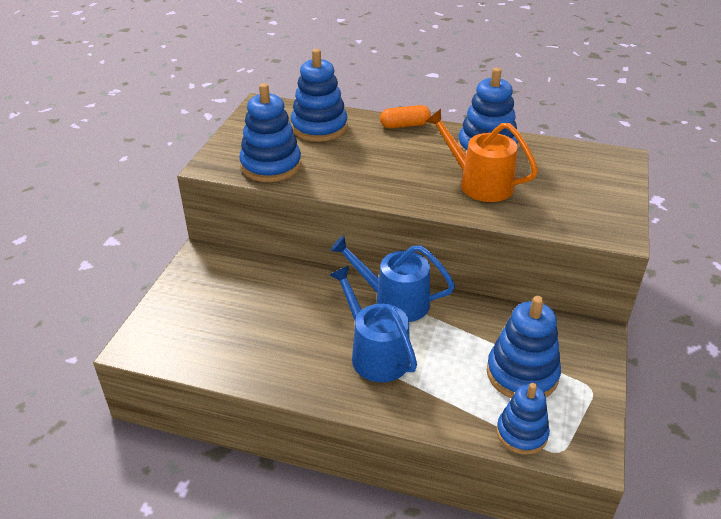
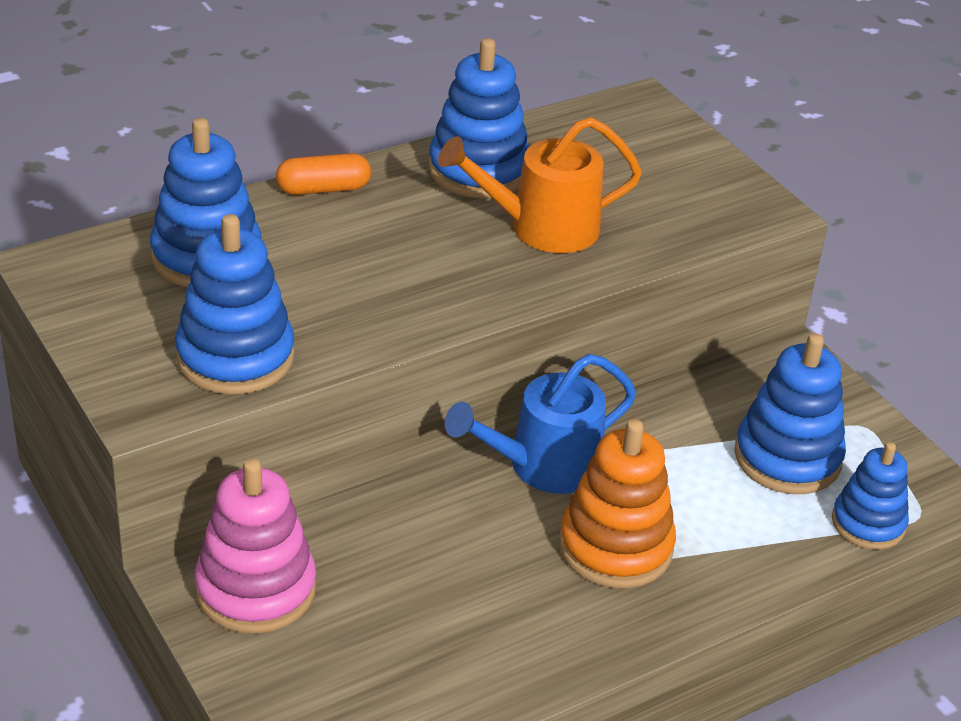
camera: 50 degrees left, 0 degrees up
(216, 273) = (256, 589): none -> pink stacking toy
(375, 354) = (615, 547): blue watering can -> orange stacking toy
(405, 125) = (323, 189): orange capsule -> orange capsule turned 45 degrees clockwise

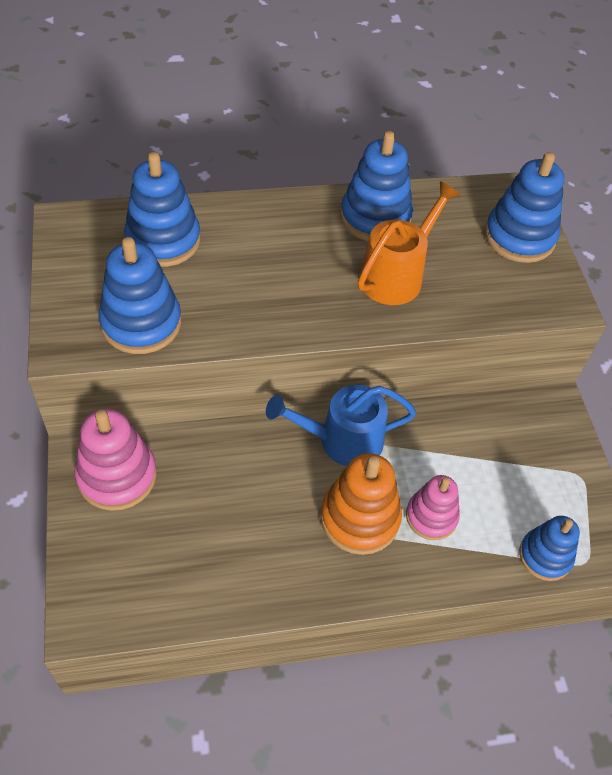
camera: 20 degrees right, 15 degrees up
(323, 189) = (264, 207): orange capsule -> none
(542, 227) = (396, 275): orange watering can -> orange watering can turned 120 degrees clockwise
(706, 520) = (431, 516): none -> pink stacking toy
(787, 458) = (512, 485): blue stacking toy -> blue stacking toy (519, 237)

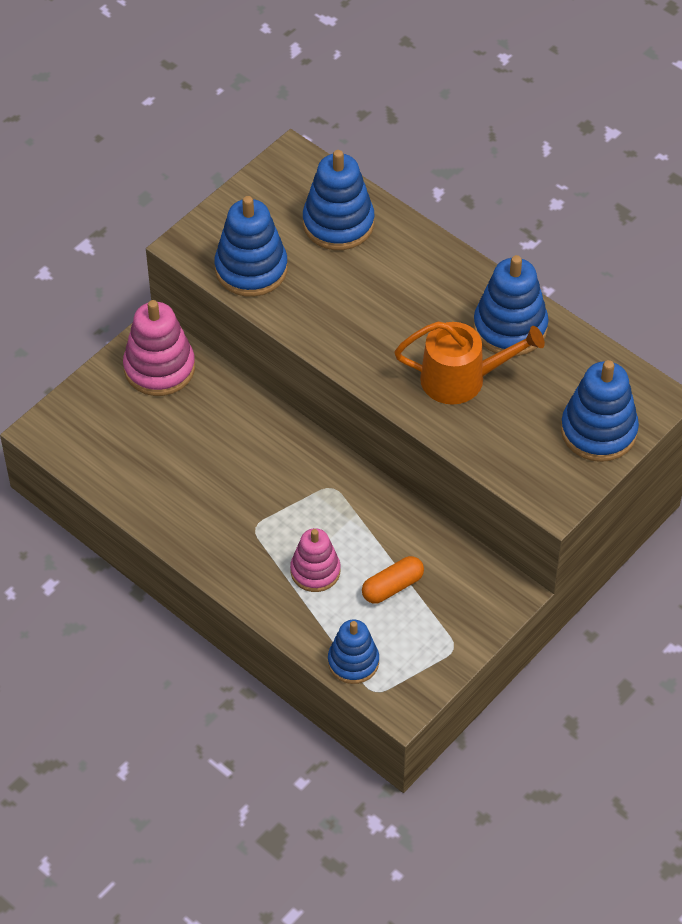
camera: 55 degrees right, 0 degrees up
(342, 440) = (326, 475): blue watering can -> none
(359, 518) = (269, 529): orange stacking toy -> none
(490, 475) = (392, 586): none -> orange capsule

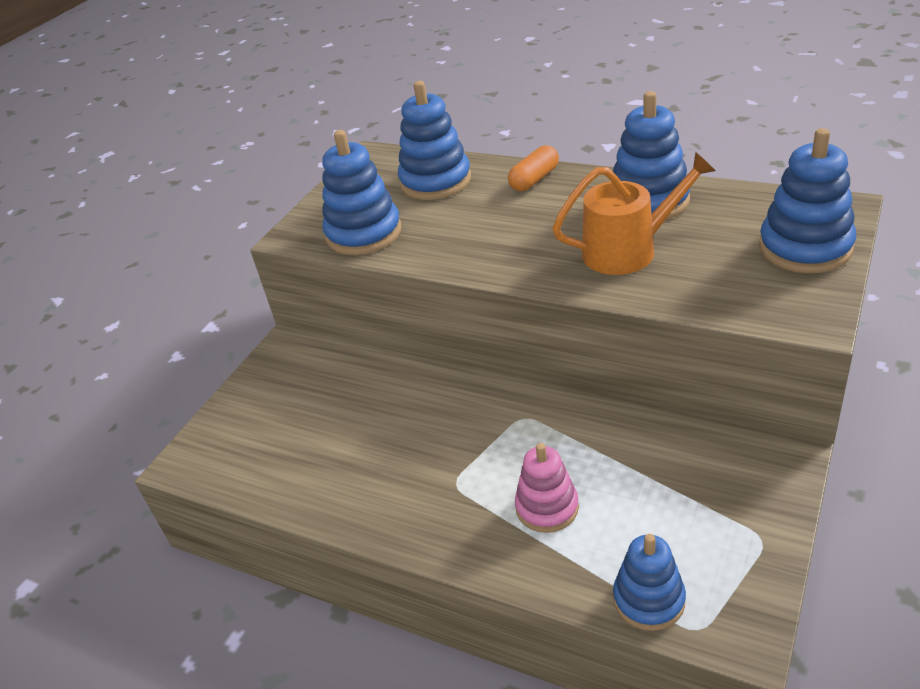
camera: 10 degrees left, 15 degrees down
(159, 368) = (298, 369): pink stacking toy -> none
(392, 586) = (646, 495): orange capsule -> orange capsule (534, 179)

